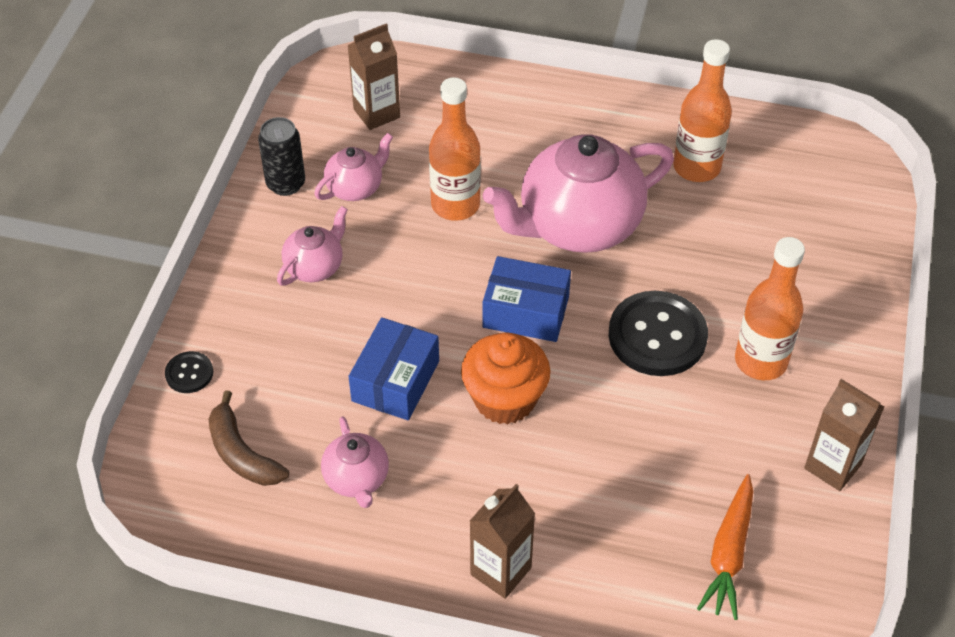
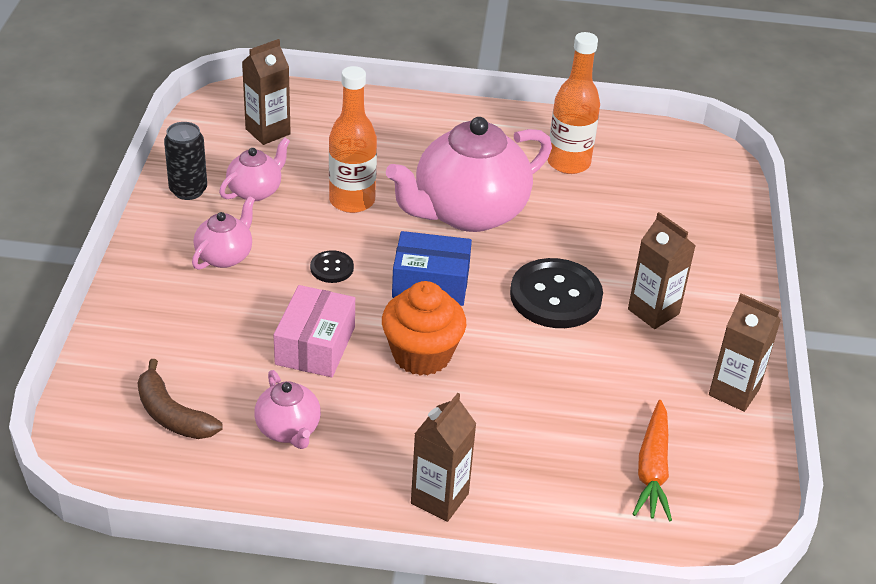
camera: 10 degrees left, 10 degrees down
(189, 373) = (112, 350): black button -> black button (332, 268)
(395, 381) = (315, 345): blue box -> pink box
(760, 361) = (653, 311): orange bottle -> brown carton

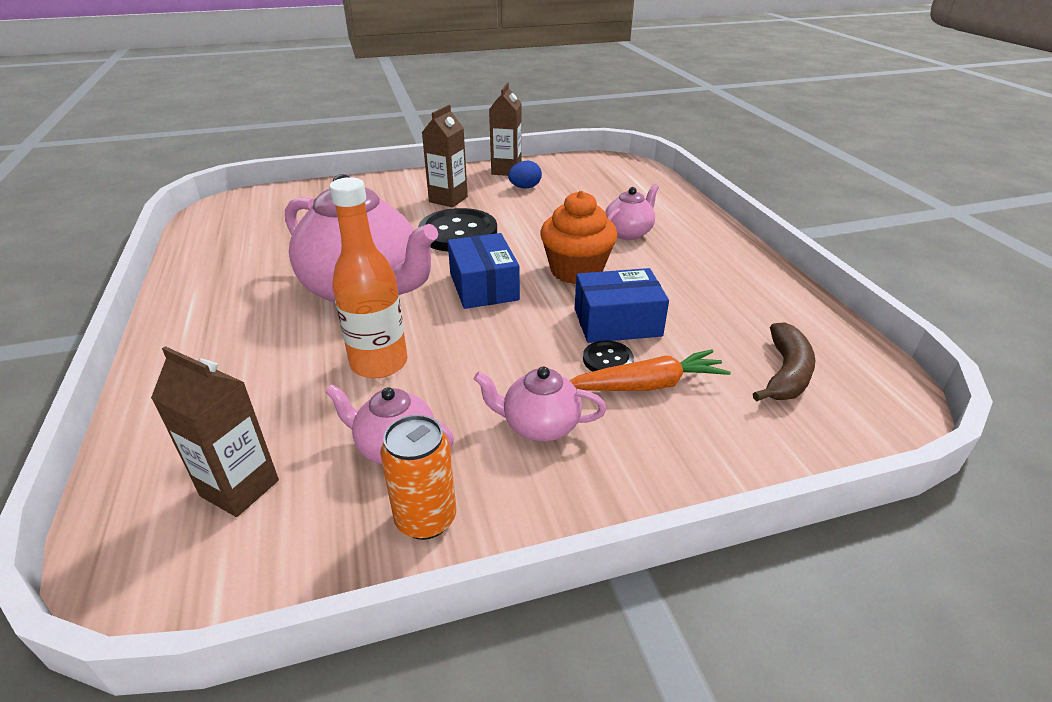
camera: 110 degrees left, 5 degrees down
(188, 190) = (426, 519): black can -> orange can
(288, 430) = (722, 307): pink teapot -> pink teapot (628, 233)
(315, 345) = (617, 322): pink box -> blue box
(332, 268) = (503, 344): black button -> black button (607, 360)
(439, 498) = (702, 235): brown carton -> none
(568, 163) = (259, 257): orange bottle -> none
(652, 469) = (596, 182): orange carrot -> orange carrot (647, 385)
(664, 390) = (525, 187): none -> blue egg

